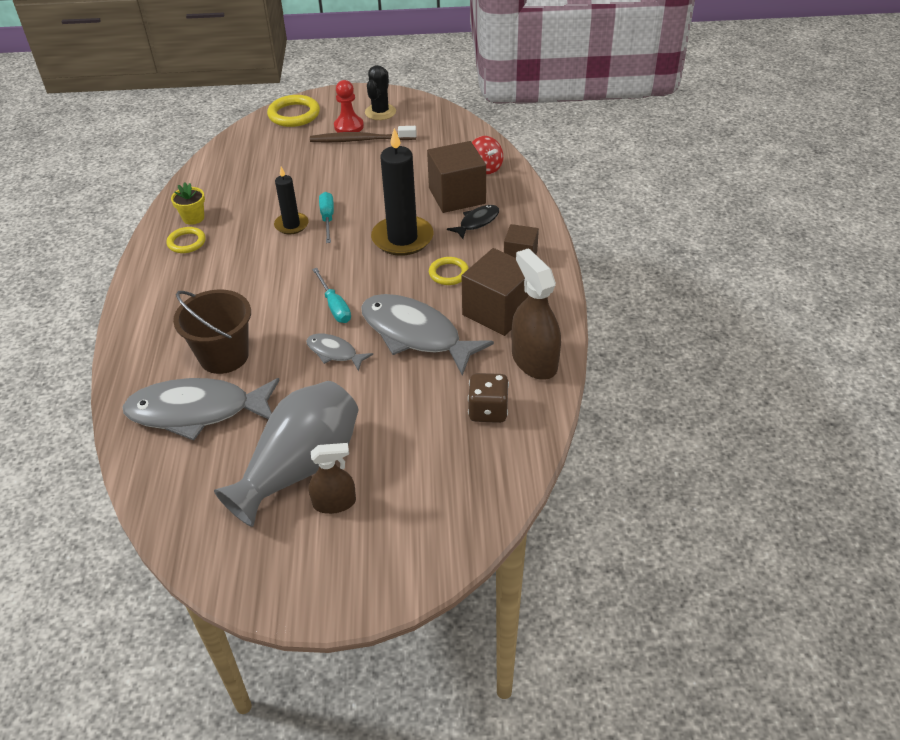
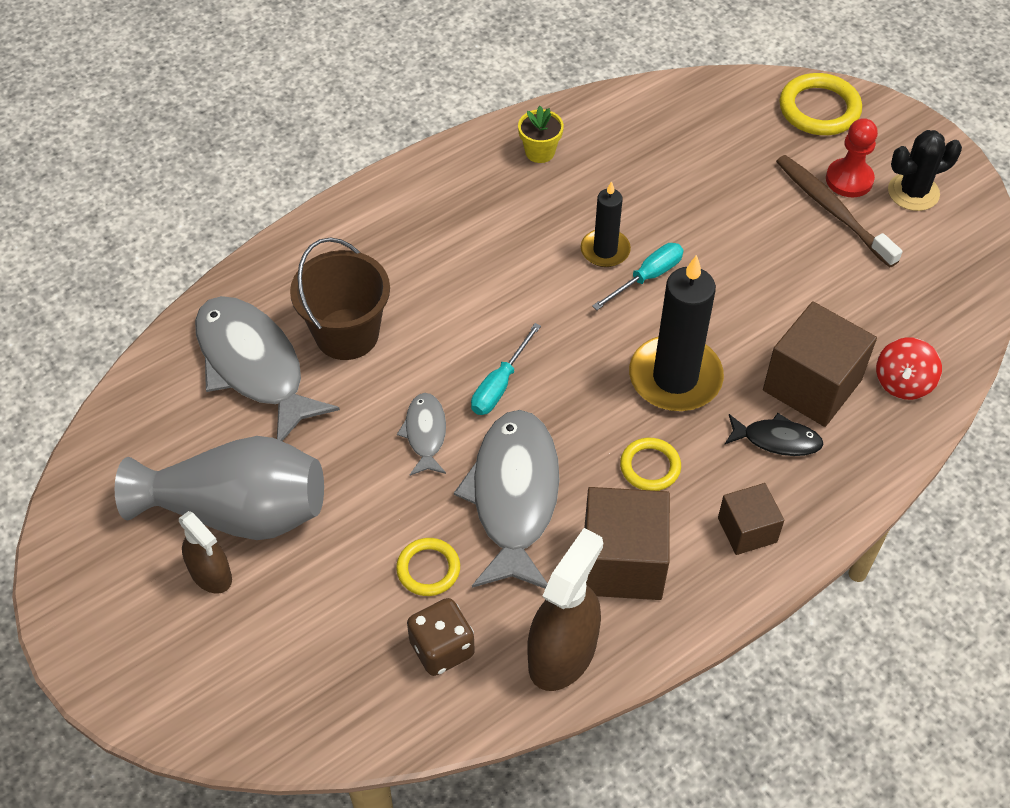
camera: 55 degrees right, 10 degrees up
(186, 242) = (494, 175): yellow ring -> yellow ring (428, 569)

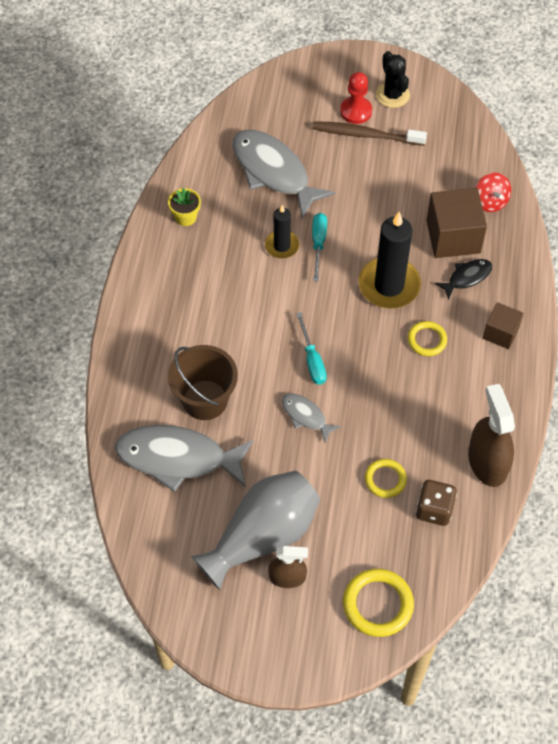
camera: 45 degrees left, 5 degrees up
(514, 497) = (383, 410): grey fish -> grey fish (274, 172)
(622, 562) = (465, 397): brown cube -> none
(819, 109) = (299, 81): yellow ring -> yellow ring (378, 604)
(913, 192) = (392, 95): black cactus -> black cactus turned 45 degrees counterclockwise

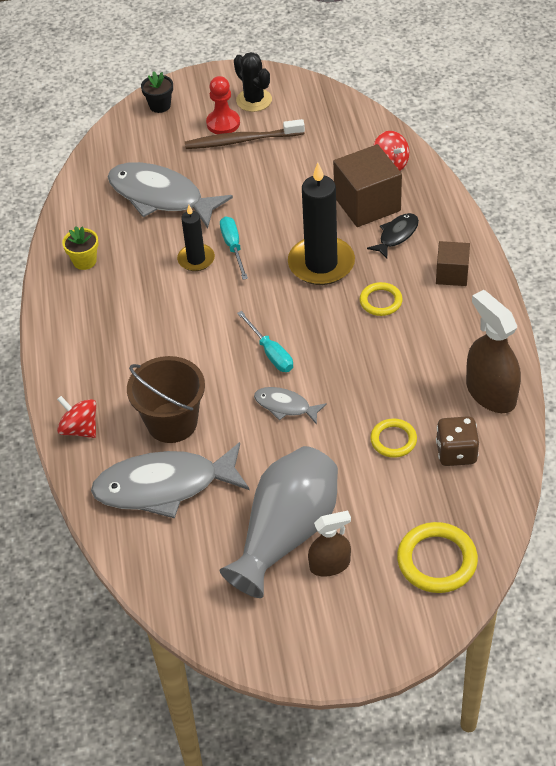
camera: 15 degrees left, 10 degrees down
(127, 380) = (80, 429): none -> red spinning top
(306, 75) = (160, 105): none -> black flower pot

